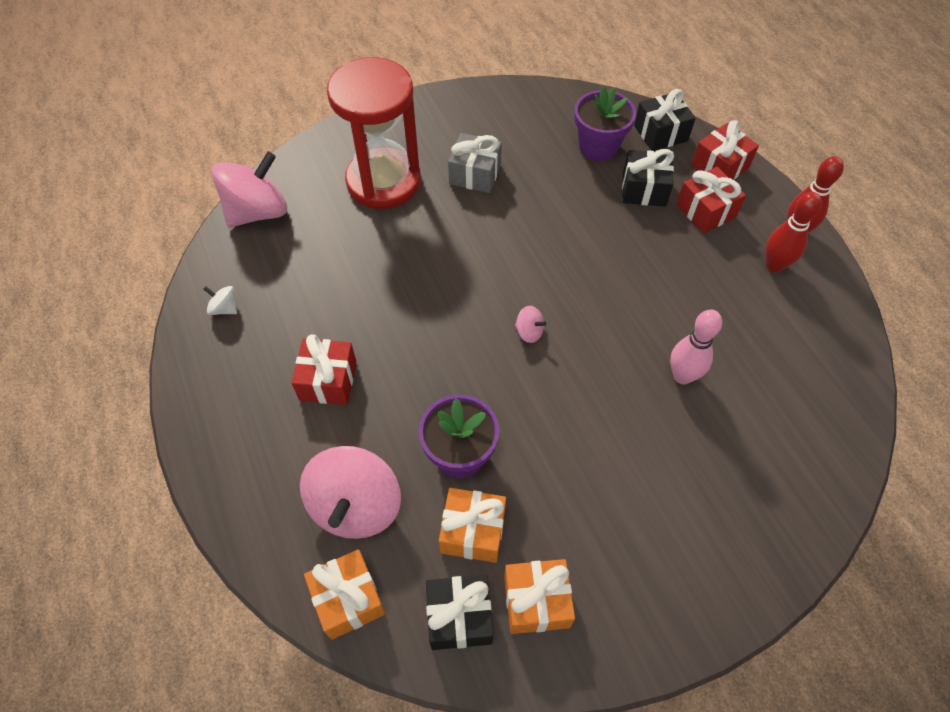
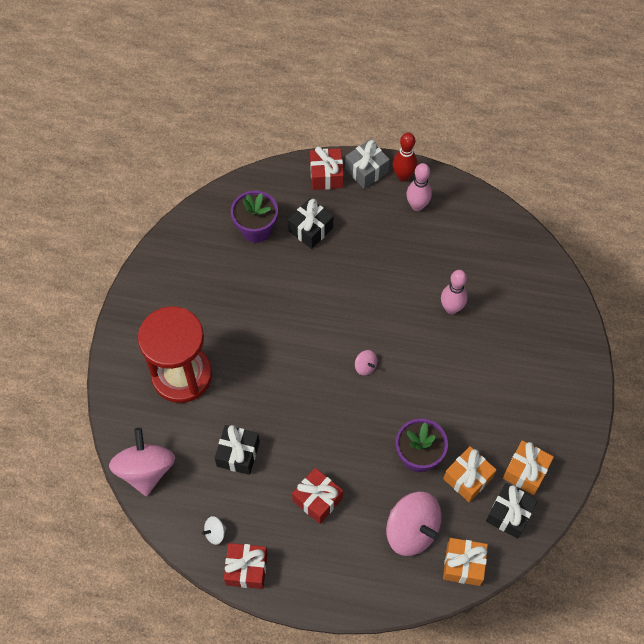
camera: 55 degrees left, 5 degrees up
(475, 174) = (220, 316): grey gift -> grey gift (366, 170)
(529, 332) = (365, 366): pink spinning top -> pink spinning top turned 75 degrees clockwise
(660, 133) = (274, 186): black gift -> black gift (238, 454)
(705, 211) = (353, 209): red gift -> red gift (246, 569)
(774, 265) = (417, 206): red bowling pin -> pink bowling pin

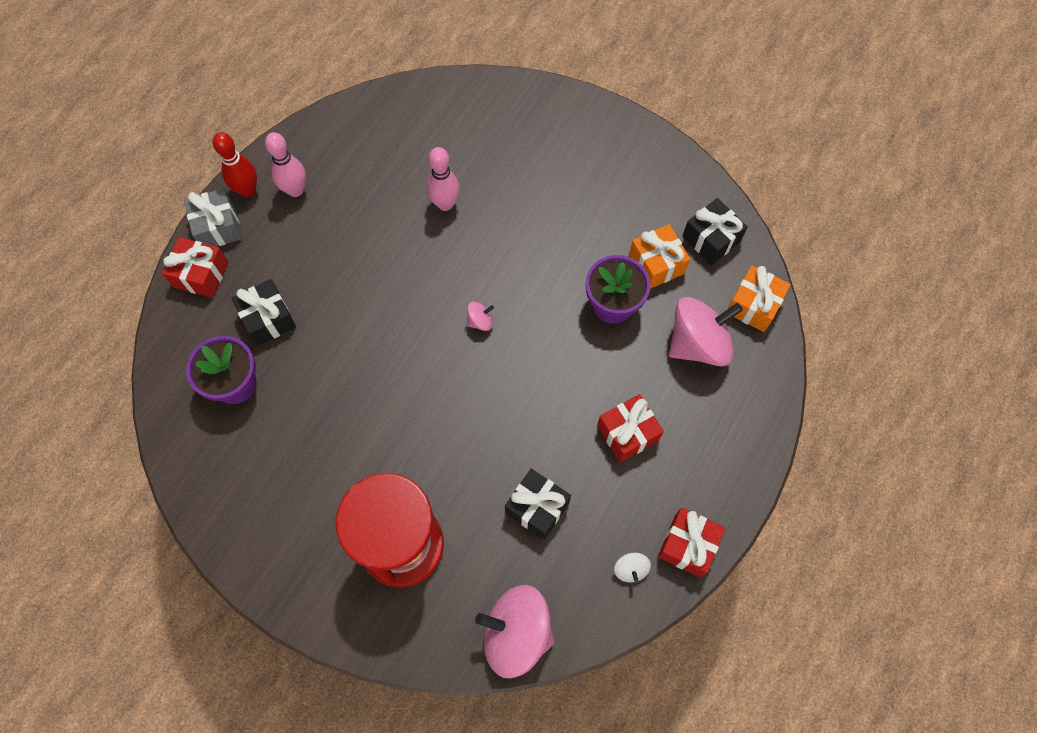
camera: 70 degrees left, 5 degrees up
(525, 471) = (668, 205): orange gift -> none

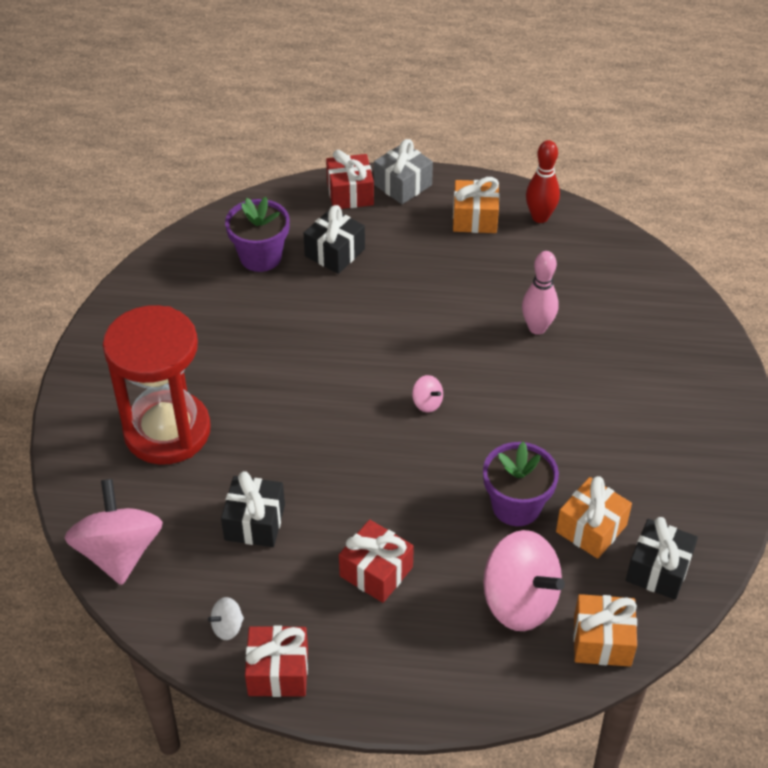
camera: 65 degrees right, 20 degrees down
(247, 190) = (452, 188): red bowling pin -> red bowling pin (540, 217)
(295, 190) = (475, 218): pink bowling pin -> orange gift

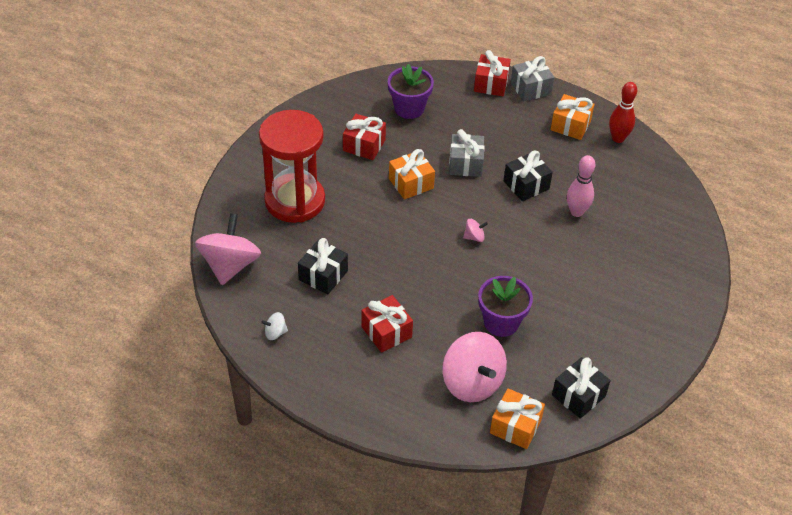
camera: 20 degrees right, 0 degrees up
(278, 671) = (294, 370): red gift -> red gift (364, 145)
(334, 252) = (460, 120): black gift -> black gift (526, 185)
(369, 309) = (465, 164): none -> grey gift
(427, 403) = (474, 237): pink spinning top -> pink spinning top turned 75 degrees counterclockwise
(591, 528) = (545, 354): orange gift -> orange gift (411, 183)

